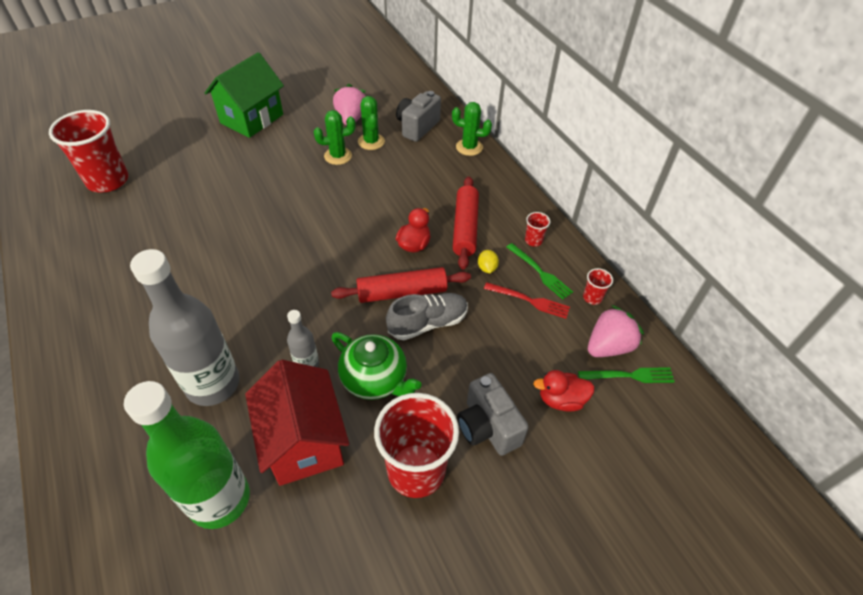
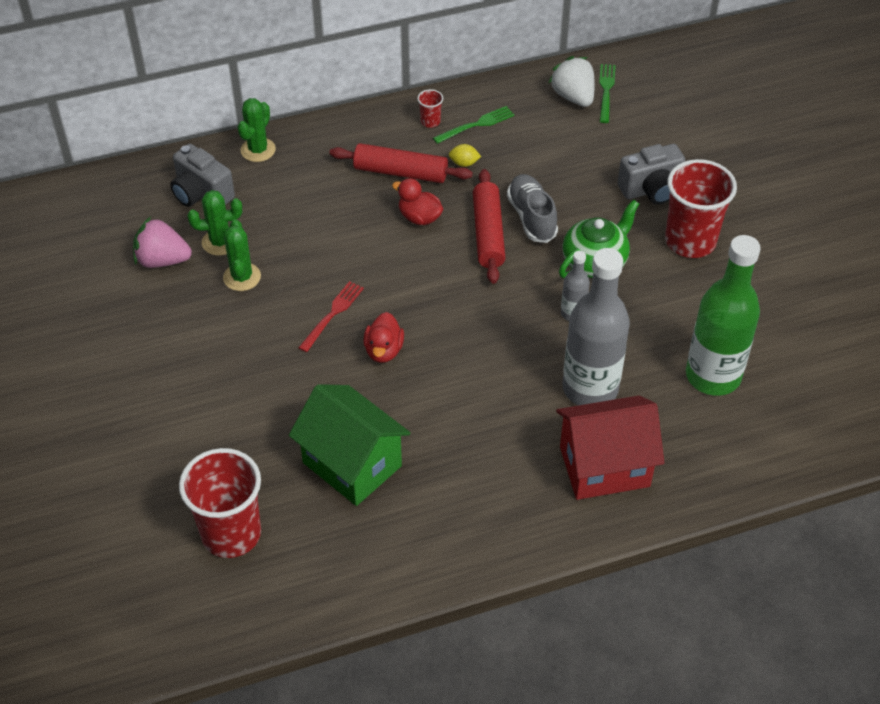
camera: 80 degrees left, 0 degrees up
(252, 119) = (127, 372): green house -> green house (352, 464)
(303, 441) = (659, 316): red house -> red house (604, 466)
(530, 300) = (512, 139): red fork -> red fork (332, 314)
(561, 400) = (627, 139): red duck -> red duck (384, 350)
(592, 297) = (515, 94): red cup -> none
(608, 346) = (573, 97): pink strawberry -> white strawberry

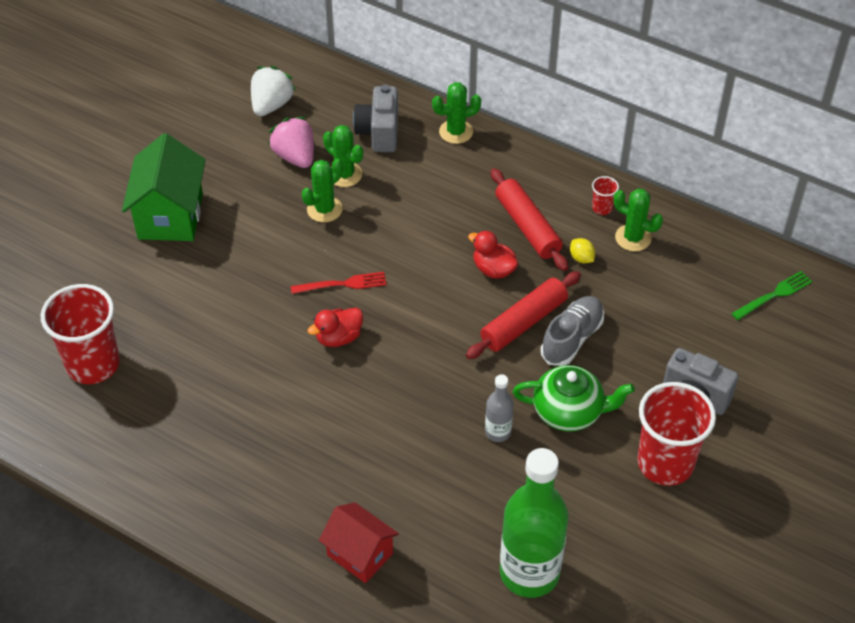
camera: 50 degrees right, 0 degrees up
(352, 464) = (214, 391): green house -> green house (170, 216)
(419, 217) = (493, 269): red duck -> red duck turned 45 degrees counterclockwise
(476, 124) = (633, 238): green fork -> green cactus
(573, 97) = (740, 278): white strawberry -> white strawberry (271, 105)
(590, 388) = (430, 494): grey bottle -> none
(604, 466) = (360, 554): red house -> red house, size x0.65

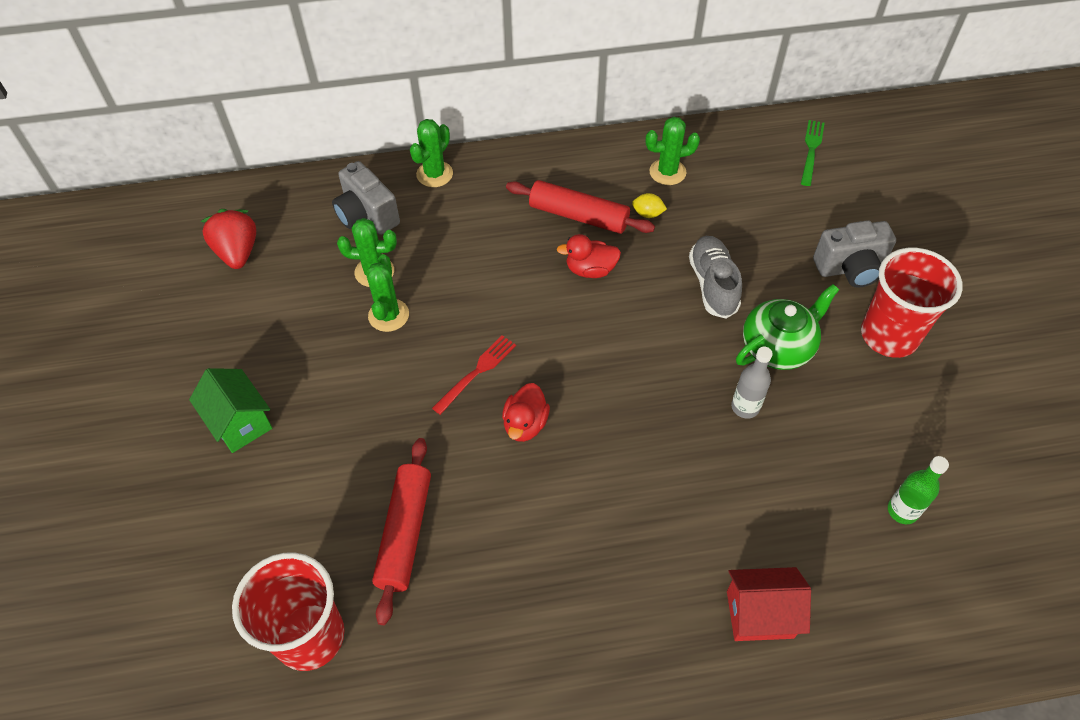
camera: 40 degrees left, 5 degrees up
(170, 216) = (240, 423): green house -> green house, size x0.65
(271, 105) = (237, 252): white strawberry -> red strawberry
(295, 156) = (310, 285): pink strawberry -> none
(524, 322) = (662, 298): red rolling pin -> red rolling pin (405, 533)
(529, 573) = (902, 511): green bottle -> green bottle, size x0.47
(602, 208) = (619, 163): red cup -> none

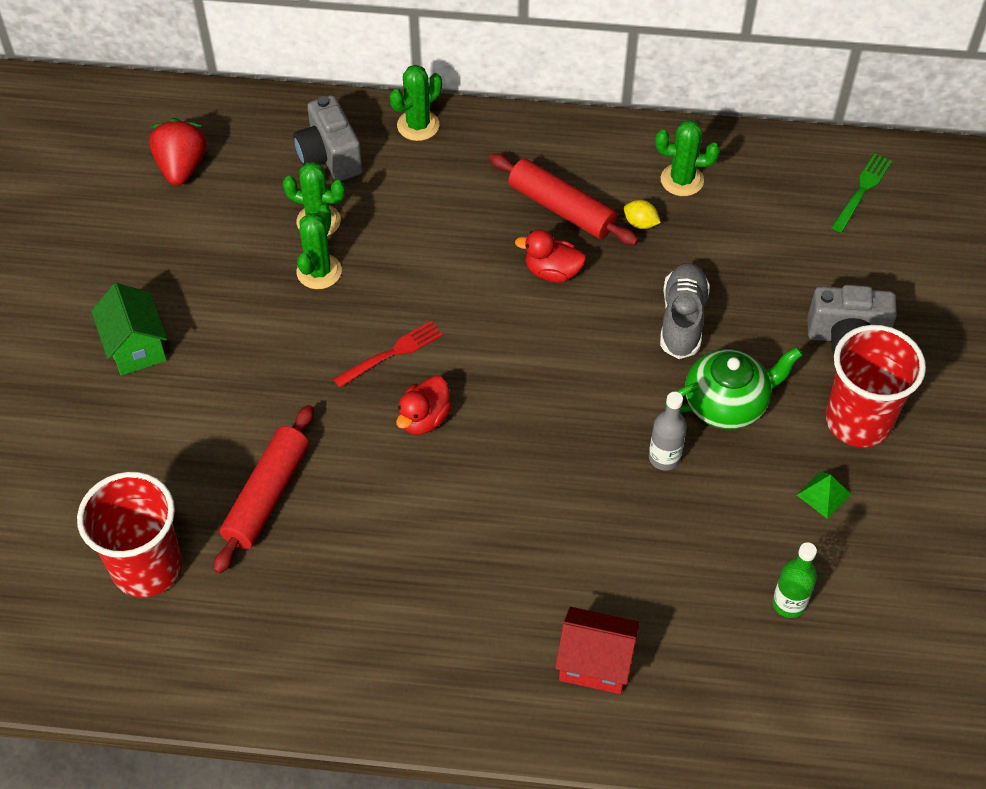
camera: 15 degrees right, 0 degrees up
(889, 405) = (823, 494): none -> green pyramid

